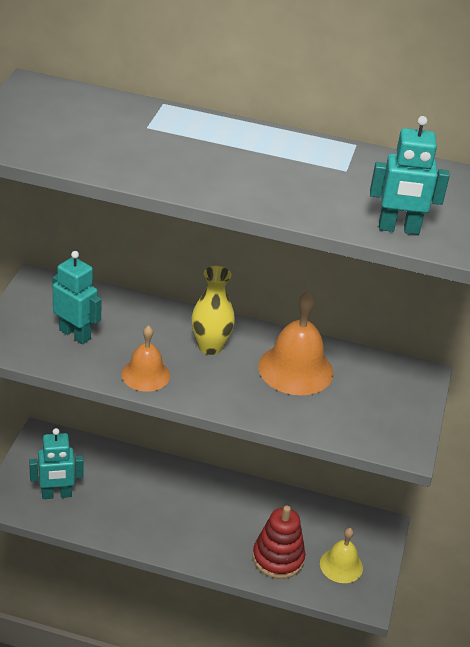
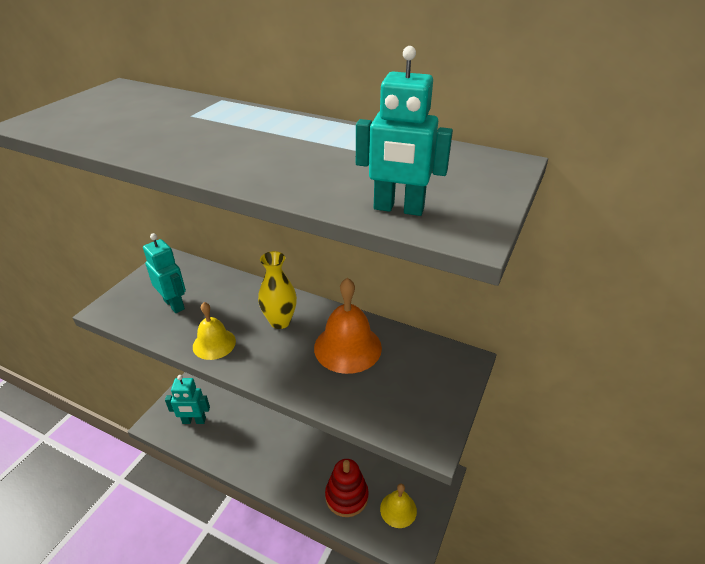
camera: 15 degrees right, 0 degrees up
(145, 374) = (214, 343): orange bell -> yellow bell

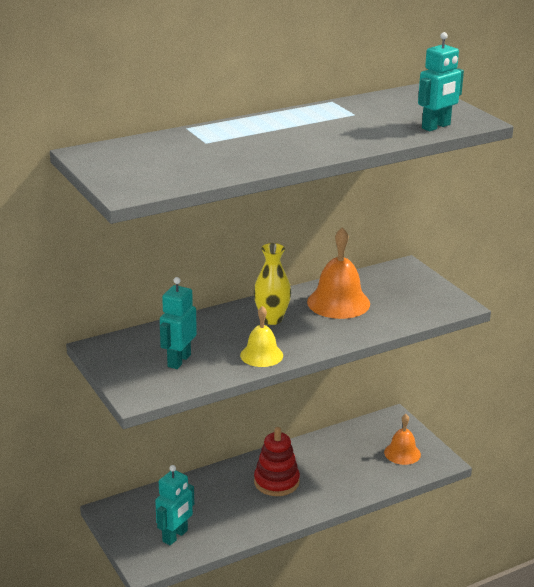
camera: 55 degrees left, 10 degrees down
(174, 304) = (178, 360): turquoise robot -> turquoise robot turned 60 degrees counterclockwise
(346, 496) = (363, 474): red stacking toy -> red stacking toy (276, 482)
(398, 509) = (402, 453): yellow bell -> orange bell

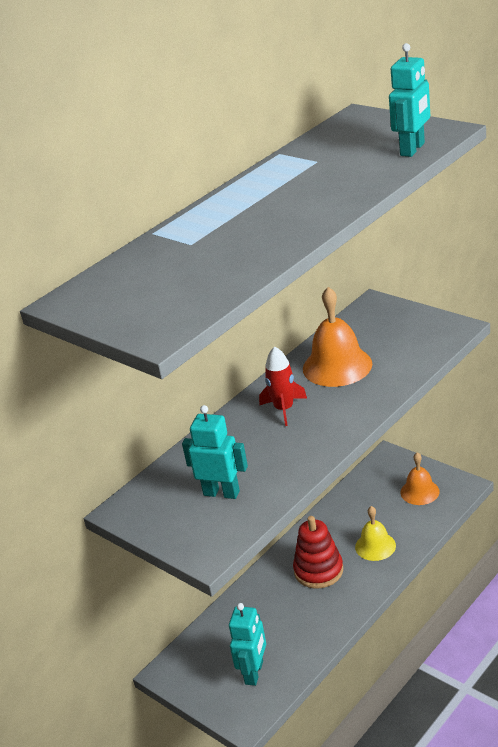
camera: 15 degrees left, 5 degrees up
(178, 360) = (221, 493): turquoise robot -> turquoise robot turned 105 degrees clockwise
(261, 355) = (303, 454): yellow bell -> yellow bell (375, 546)
(272, 319) = (284, 409): yellow vase -> red rocket

